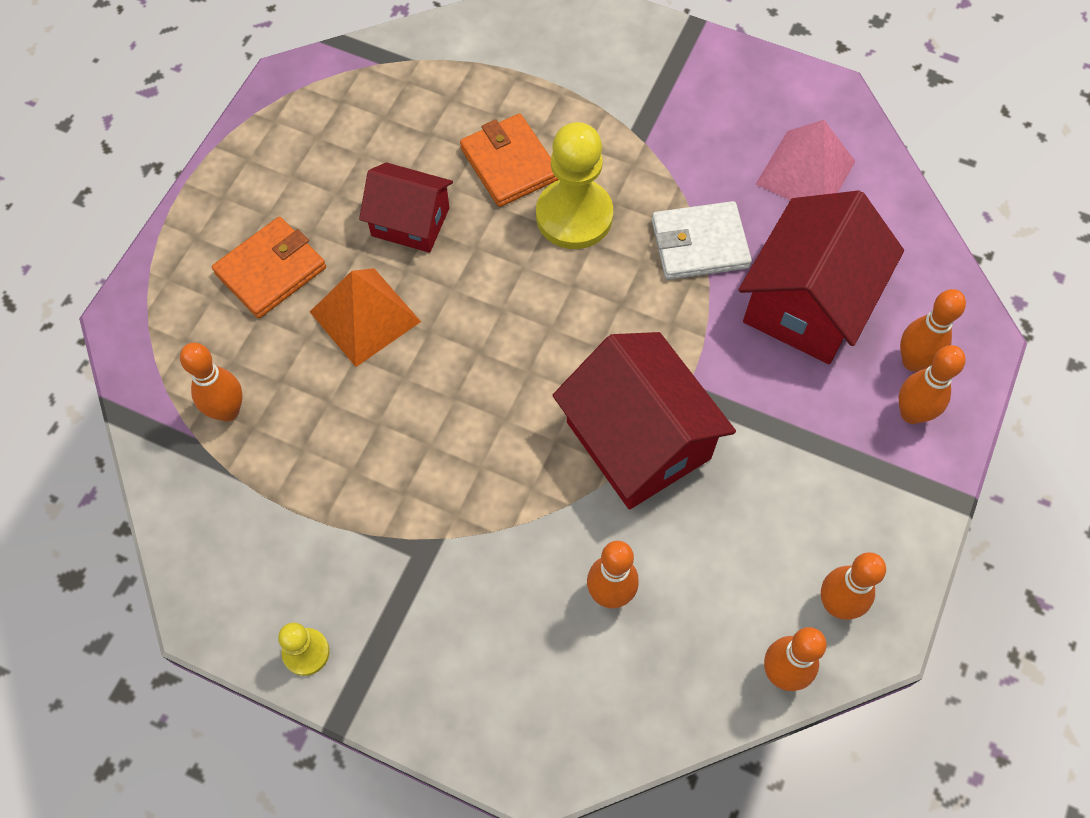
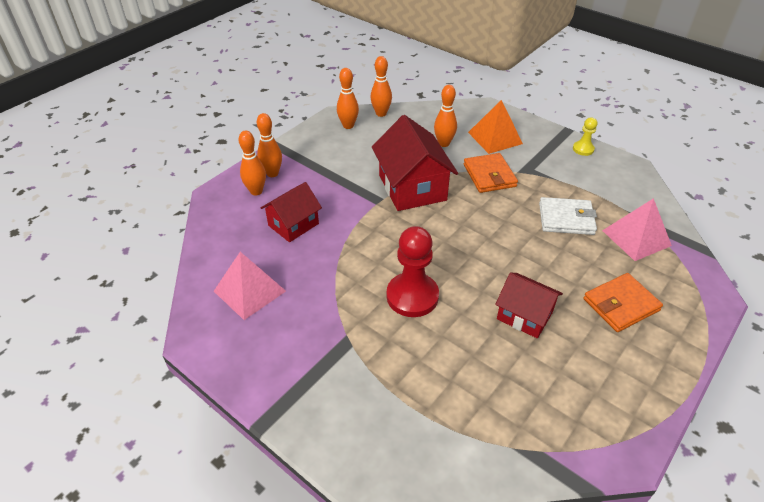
camera: 165 degrees left, 20 degrees down
(228, 411) = (636, 238): orange bowling pin -> pink pyramid
(365, 316) = (556, 267): orange pyramid -> orange pyramid (495, 138)
(509, 164) = (448, 339): orange wallet -> orange wallet (489, 175)
(574, 216) = (412, 296): yellow pawn -> red pawn
(699, 244) = (339, 264): white wallet -> white wallet (566, 219)
(807, 303) = (293, 224): red house -> red house, size x0.61

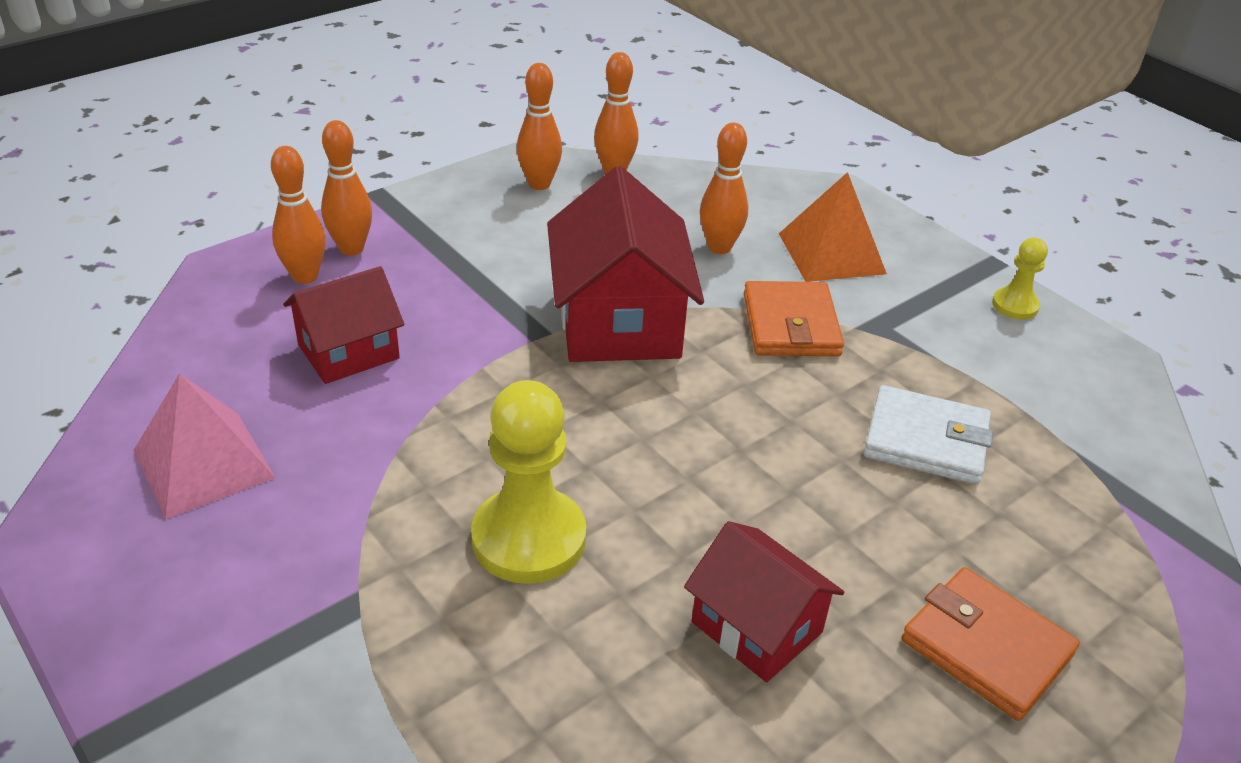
camera: 10 degrees right, 5 degrees down
(412, 296) = (529, 538): red pawn -> yellow pawn
(621, 305) = (986, 647): orange wallet -> orange wallet turned 60 degrees clockwise
(636, 238) = (1072, 509): pink pyramid -> none

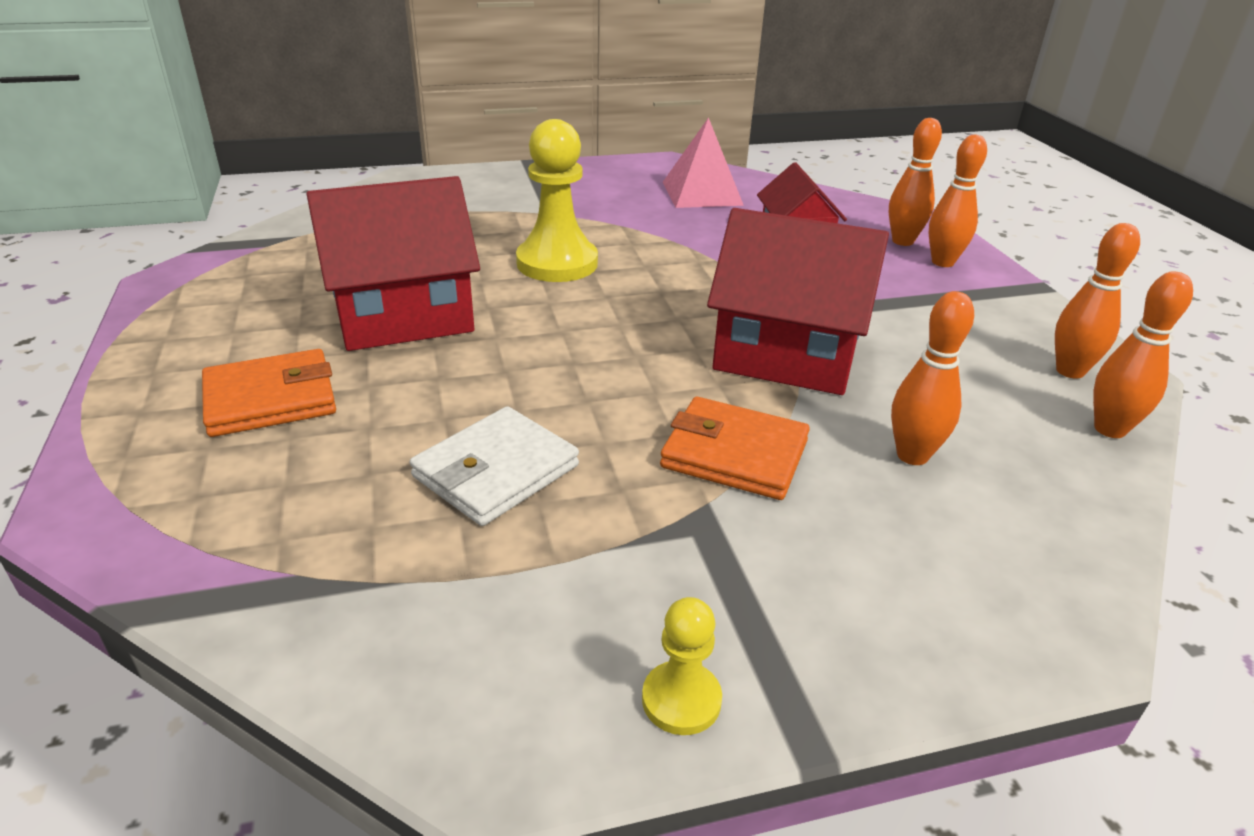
camera: 115 degrees right, 5 degrees down
(756, 627) = (403, 315): red house -> red house, size x1.63
(831, 253) = (880, 549): orange pyramid -> none

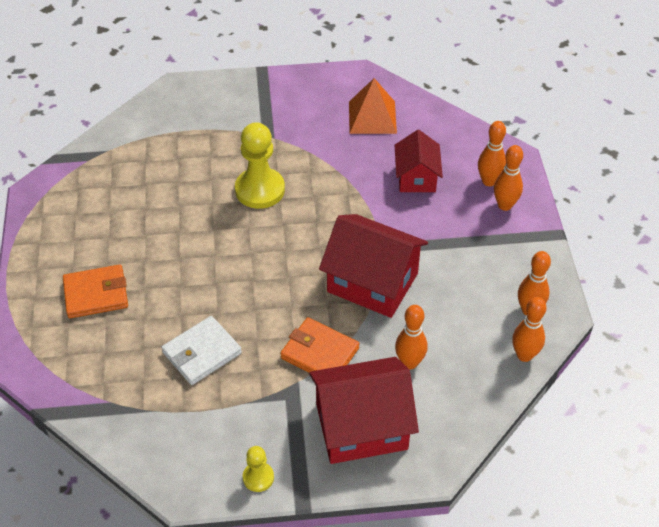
camera: 10 degrees right, 15 degrees up
(403, 315) = (165, 233): red house -> red house (361, 426)
(702, 193) = (372, 117): pink pyramid -> orange pyramid

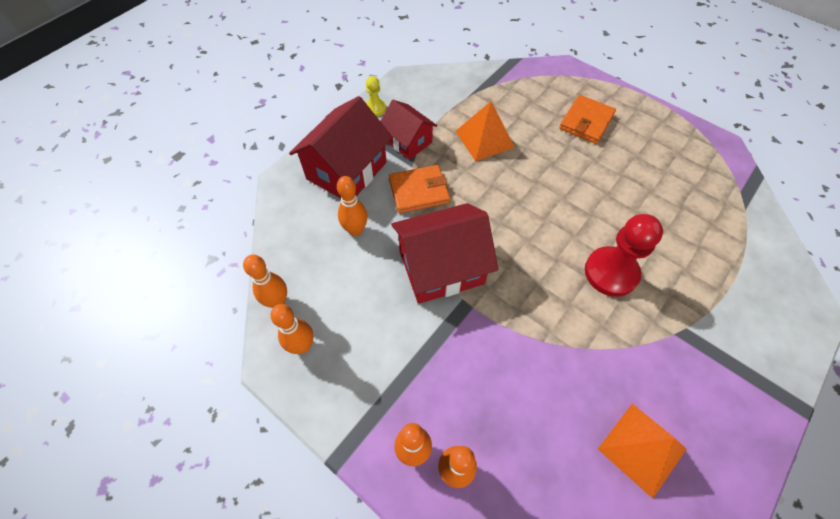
camera: 135 degrees right, 10 degrees up
(202, 353) = (484, 139): white wallet -> orange pyramid
(260, 190) = (611, 272): yellow pawn -> red pawn
(416, 177) = (520, 406): red house -> red house (408, 141)

